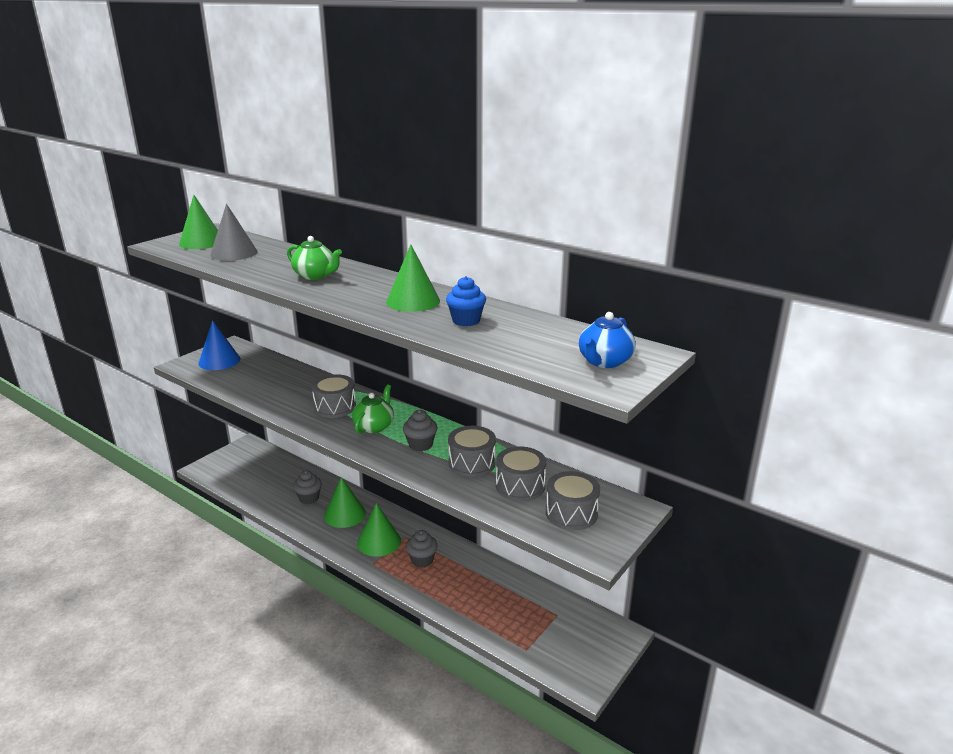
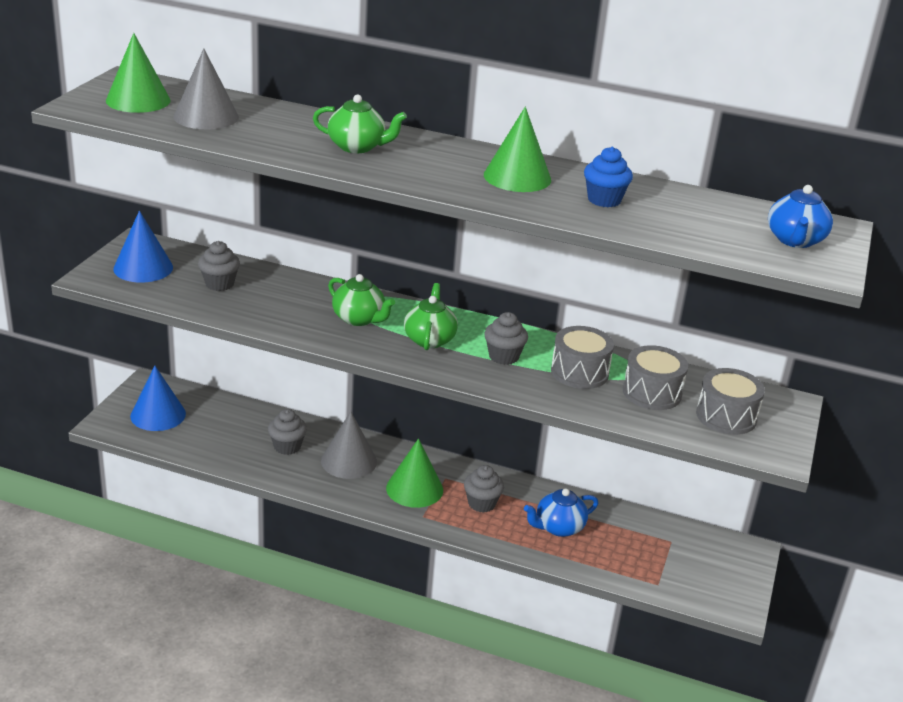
camera: 20 degrees left, 5 degrees up
(239, 465) = (158, 415): none -> blue cone
(259, 375) = (219, 284): none -> grey cupcake
(335, 407) = (359, 319): grey drum -> green teapot
(345, 514) = (349, 461): green cone -> grey cone
(470, 588) = (558, 527): none -> blue teapot

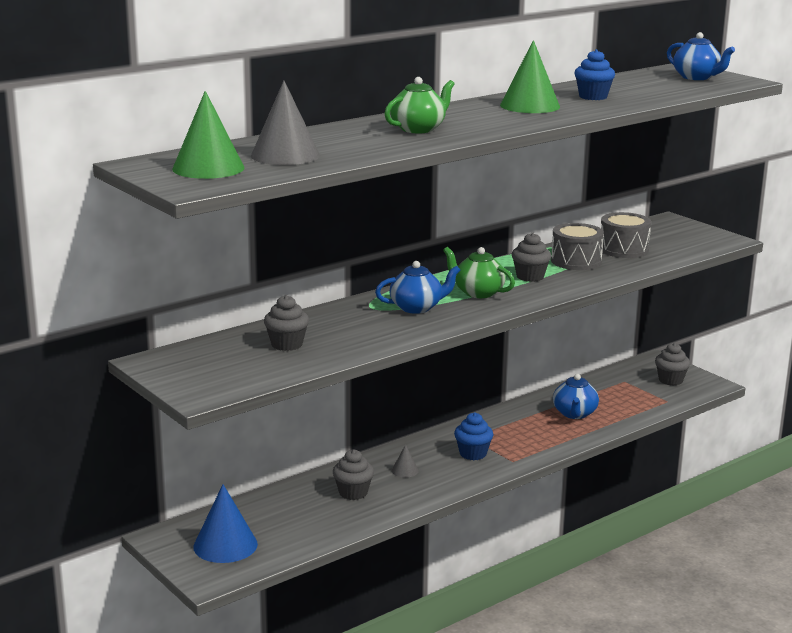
camera: 55 degrees left, 10 degrees down
(143, 268) = (210, 369): blue cone -> none
(349, 461) = (405, 470): grey cone -> grey cone, size x0.47
(359, 319) = (417, 307): green teapot -> blue teapot
(414, 489) = (473, 454): green cone -> blue cupcake
(481, 503) = (518, 433): grey cupcake -> grey cupcake (670, 380)
(726, 416) = (671, 239): grey drum -> none

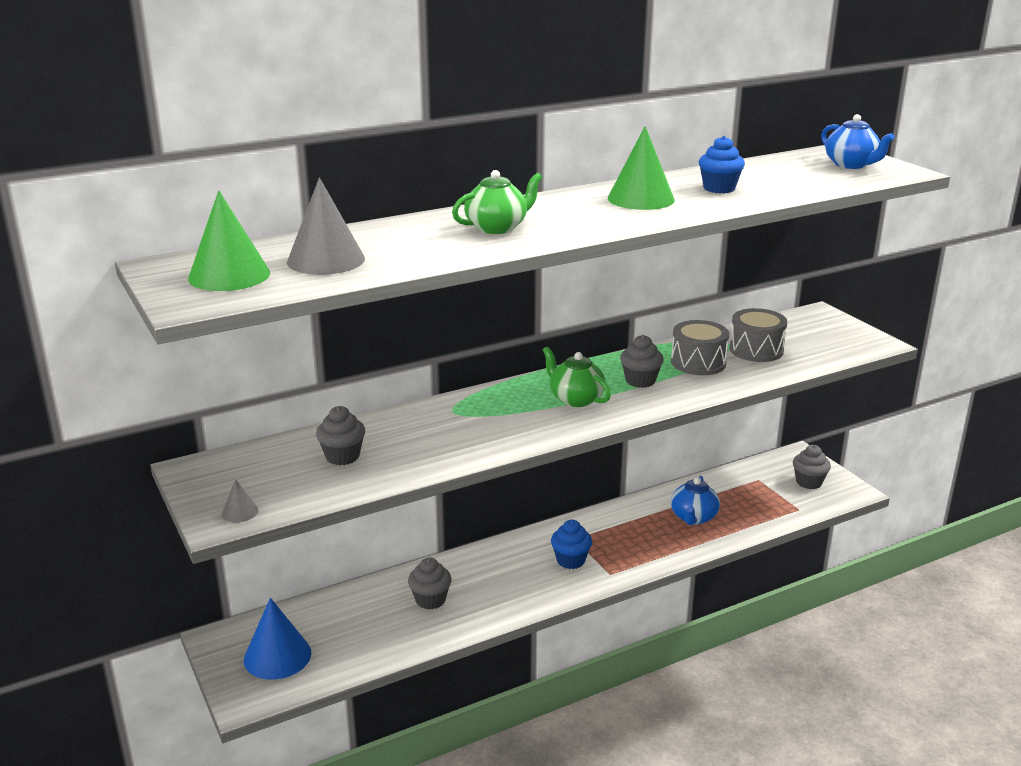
camera: 10 degrees right, 5 degrees up
(405, 470) = (493, 576): grey cone -> grey cone (240, 512)
(417, 307) = (502, 415): blue teapot -> none

